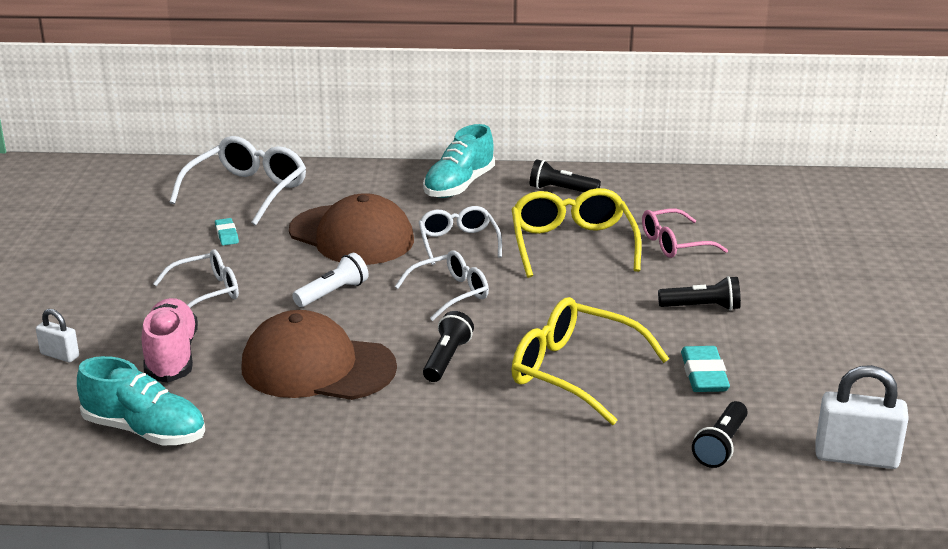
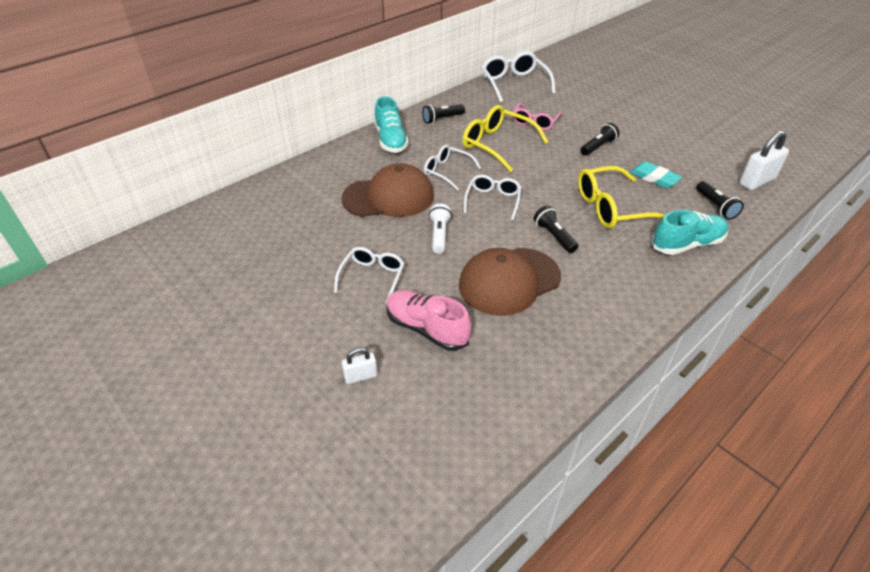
camera: 45 degrees left, 15 degrees up
(145, 431) = (497, 383): turquoise shoe -> turquoise shoe (687, 244)
(227, 235) = (318, 235): turquoise eraser -> none
(247, 192) = (281, 203): white glasses -> white glasses (514, 84)

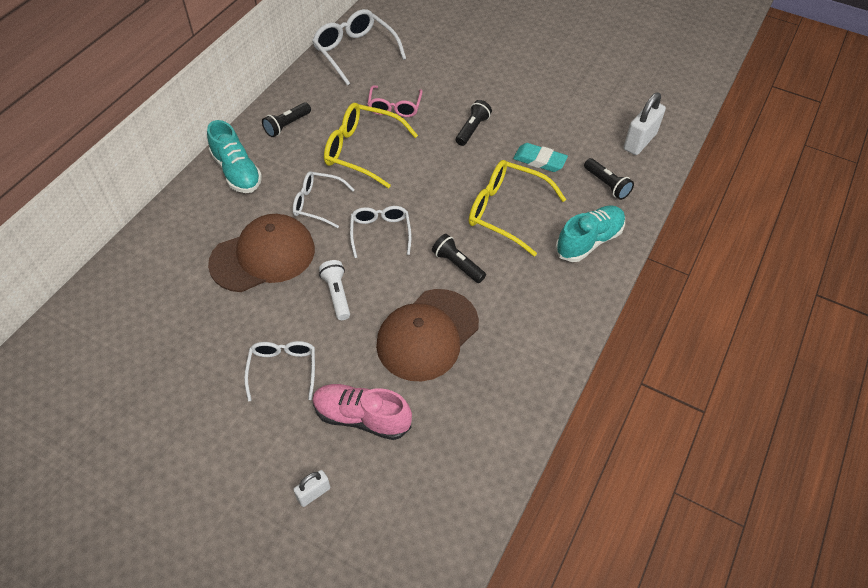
camera: 20 degrees left, 10 degrees up
(612, 208) = (507, 212): yellow glasses -> yellow glasses turned 60 degrees clockwise

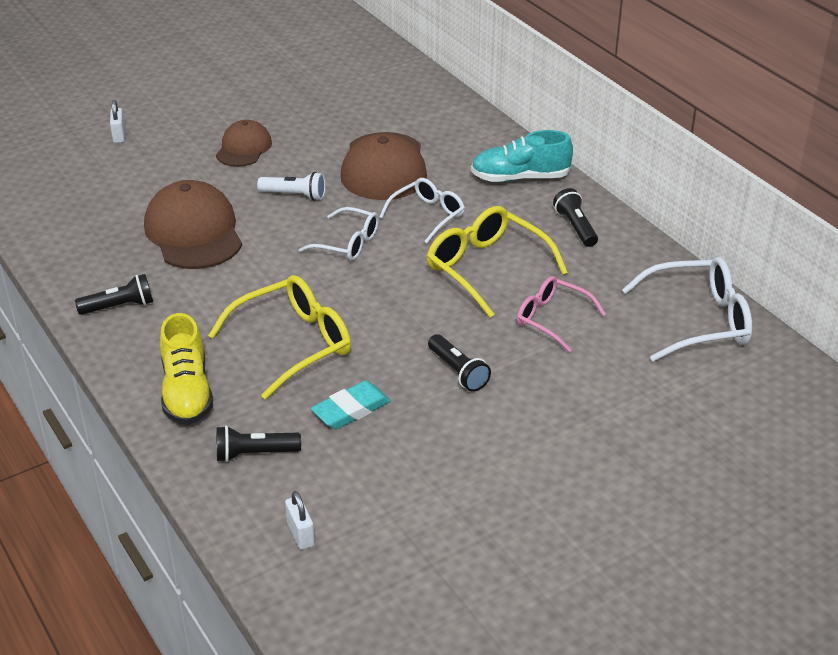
camera: 120 degrees right, 15 degrees down
(283, 370) = (243, 148): white glasses -> brown cap
(362, 151) = (487, 269): yellow glasses -> yellow glasses turned 90 degrees counterclockwise
(362, 417) = (154, 173): pink shoe -> none
(457, 264) = (255, 279): black flashlight -> black flashlight (119, 306)
(589, 241) = (187, 392): turquoise shoe -> yellow shoe
(639, 141) = (300, 534): white padlock -> white padlock, size x0.55

